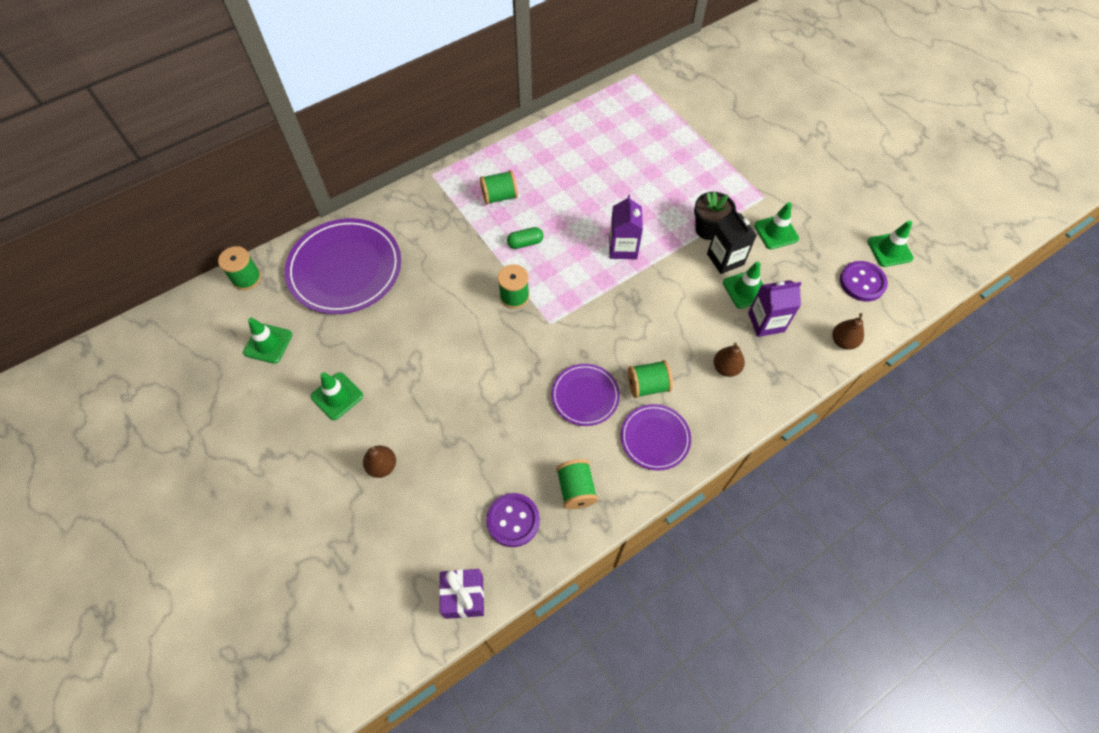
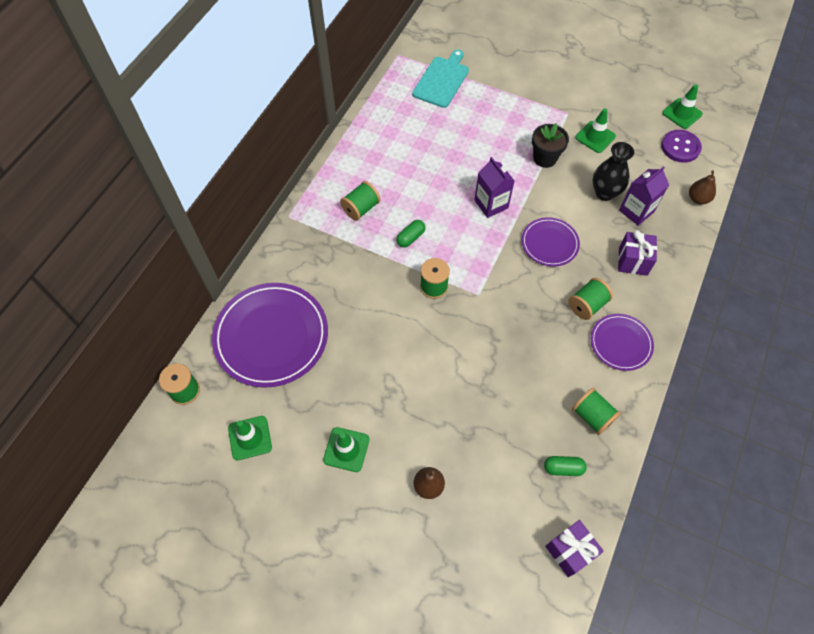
camera: 30 degrees left, 0 degrees up
(513, 520) = (563, 468): purple button -> green capsule
(585, 396) = (546, 338): purple plate -> purple plate (549, 243)
(659, 114) = (442, 80): none -> turquoise cutting board
(725, 259) = (573, 176): black carton -> none
(726, 368) = (632, 261): brown pear -> purple gift
(745, 289) = (604, 193): green traffic cone -> black vase

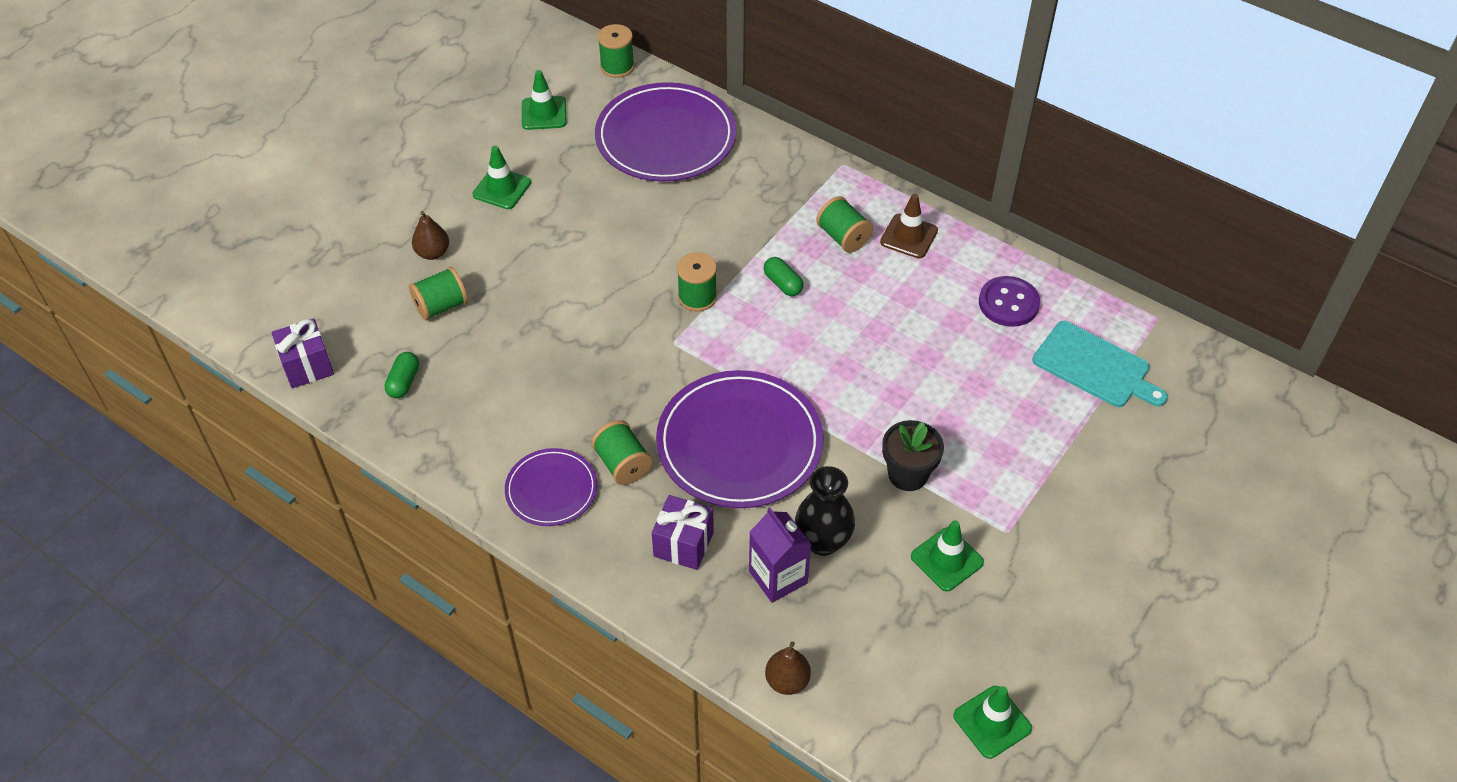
camera: 100 degrees right, 10 degrees down
(354, 173) = (909, 236): none -> brown traffic cone
(491, 204) = (825, 385): purple carton -> none
(549, 243) = (739, 443): purple plate -> purple plate, size x1.85
(592, 416) = (458, 429): green spool -> green spool (441, 306)
(680, 147) = (908, 691): purple button -> purple button (1008, 303)

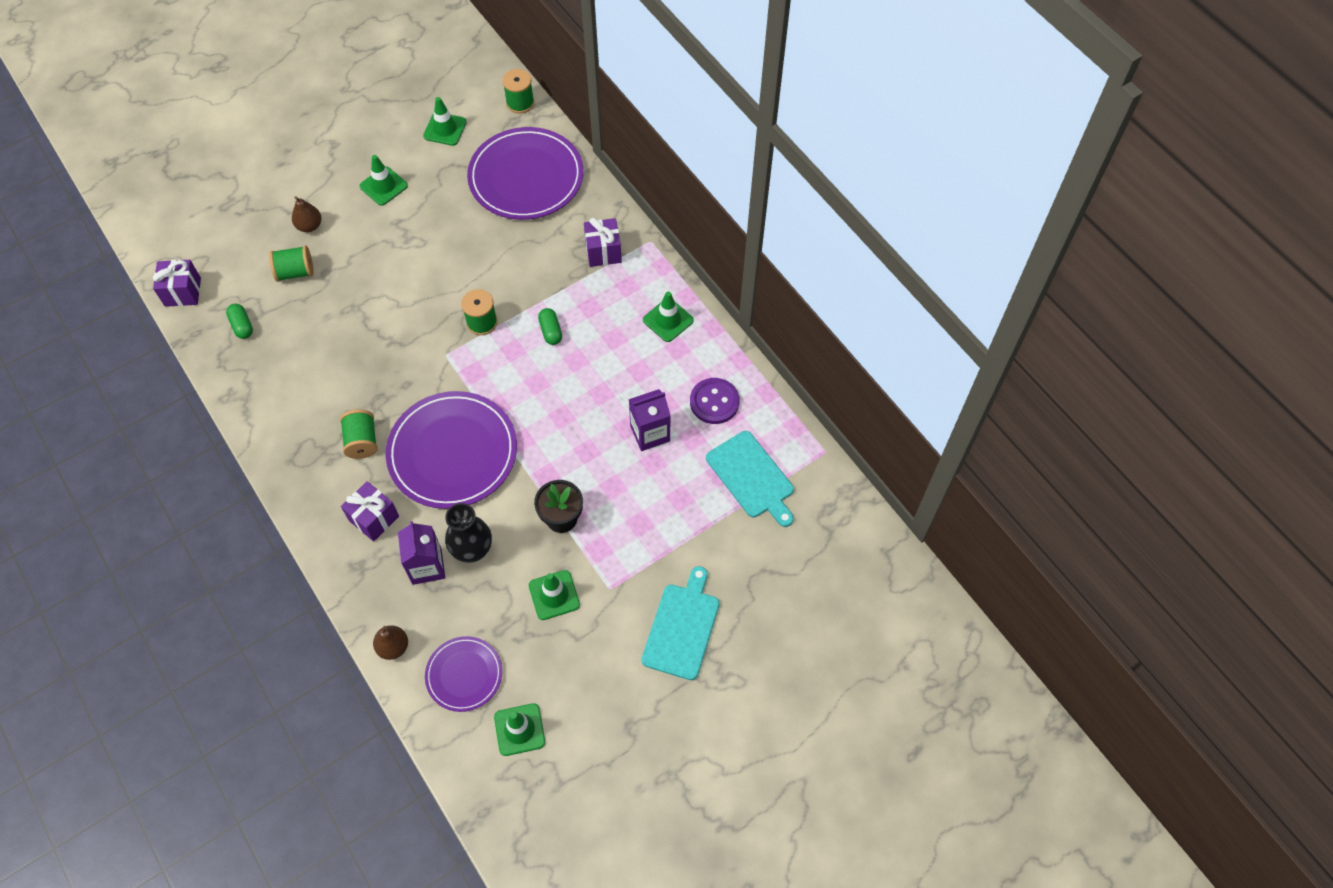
camera: 20 degrees right, 10 degrees up
(404, 382) = (242, 326): green capsule -> green capsule turned 60 degrees counterclockwise
(551, 489) = (303, 445): purple plate -> purple plate (464, 675)
(796, 188) = (603, 252): none -> purple gift
(843, 237) = (617, 305): green spool -> none
(909, 236) = (668, 320): brown traffic cone -> green traffic cone
(956, 355) = (650, 433): none -> purple carton
(1112, 546) = (682, 627): none -> turquoise cutting board

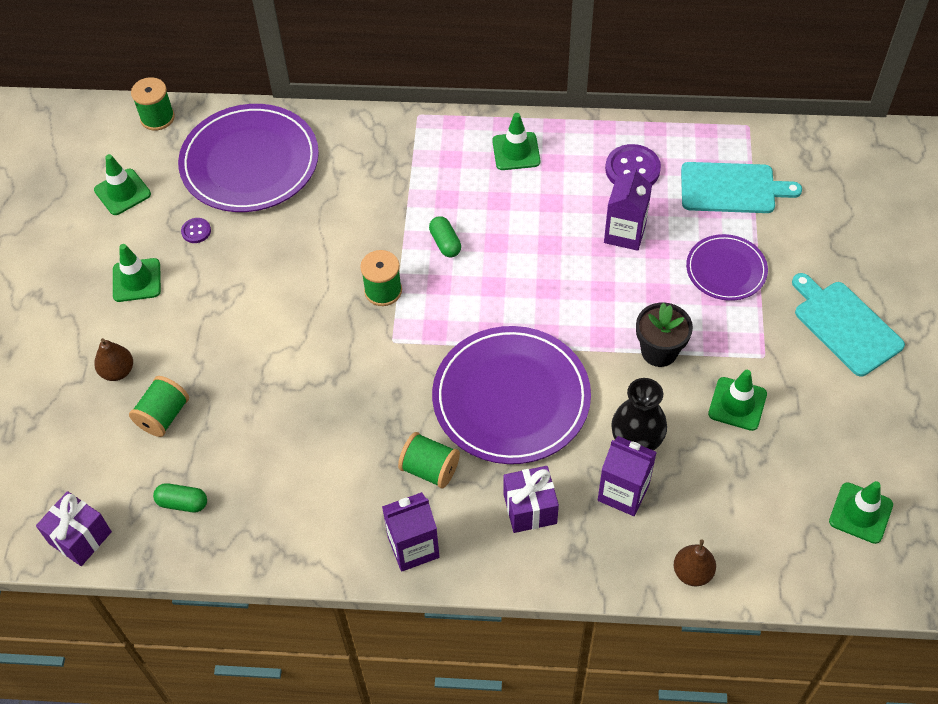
camera: 50 degrees left, 5 degrees down
(298, 470) = (413, 547): none -> purple carton
(446, 189) = (196, 231): none -> purple button
(464, 675) = (768, 527): purple plate -> purple plate (726, 270)
(550, 331) = (445, 243): green capsule -> green capsule turned 45 degrees clockwise
(603, 252) = (395, 154): purple gift -> none

